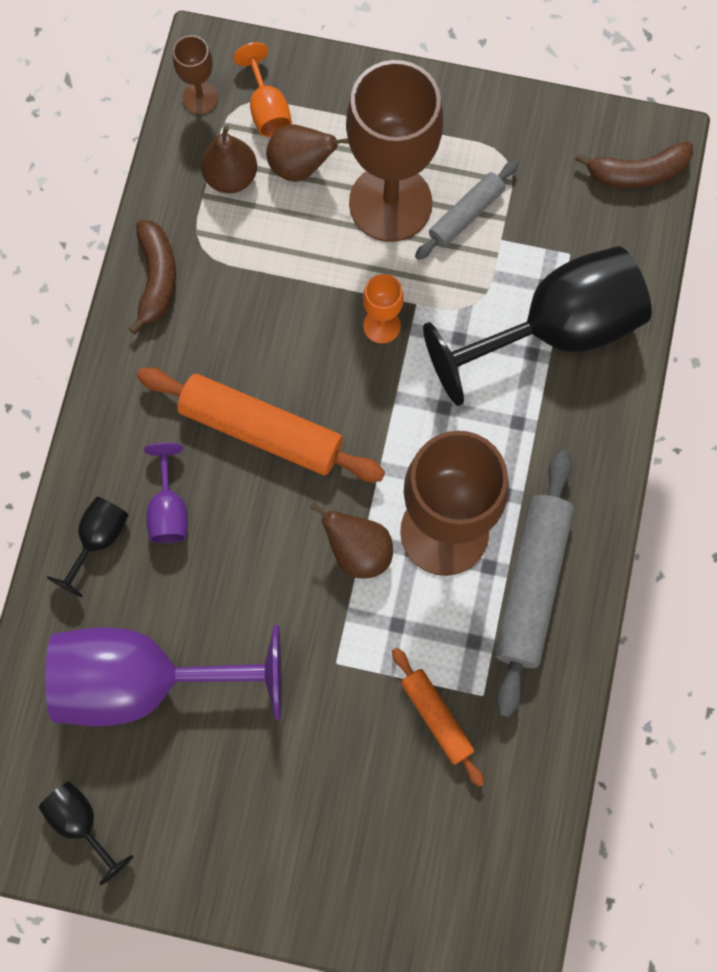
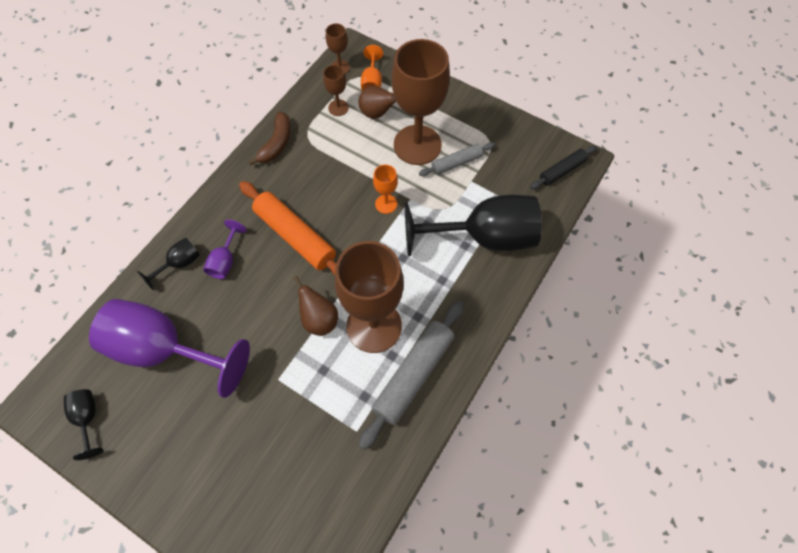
camera: 20 degrees right, 10 degrees down
(231, 177) = (338, 108): brown pear -> brown goblet
(436, 717) = (322, 434): orange rolling pin -> none
(637, 173) = (562, 171): brown banana -> black rolling pin

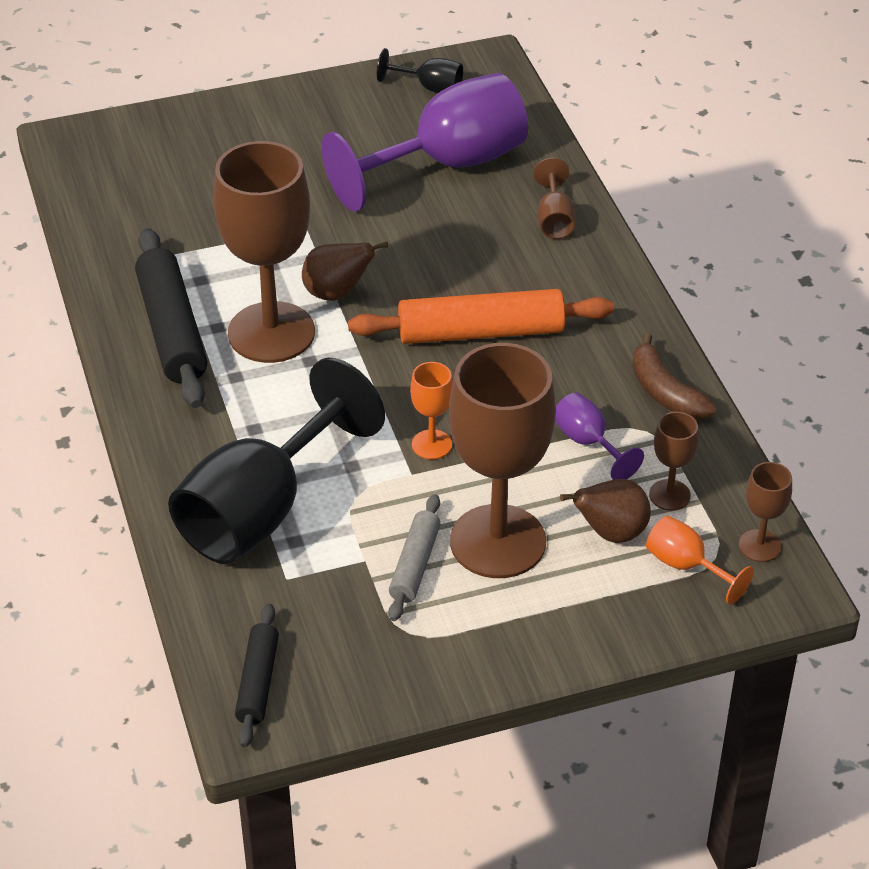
camera: 130 degrees right, 20 degrees down
(179, 264) = (554, 220): black goblet -> brown goblet
(225, 261) = (514, 257): purple goblet -> purple goblet (588, 443)
(413, 375) = (172, 330): grey rolling pin -> black rolling pin

